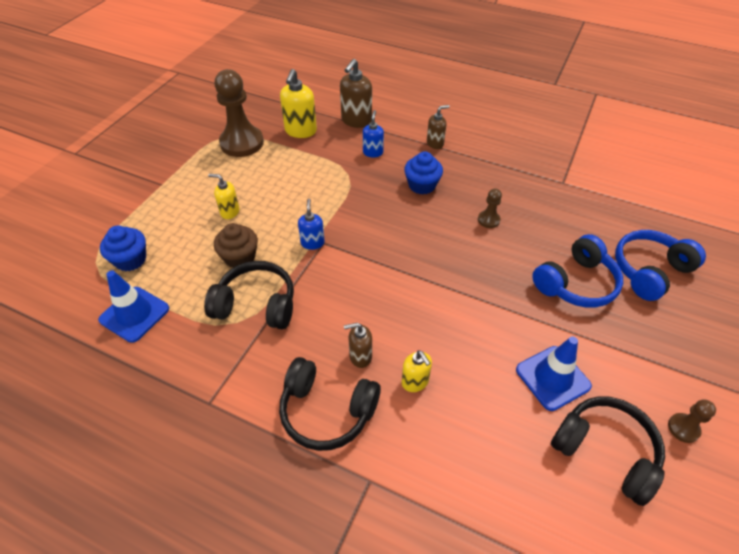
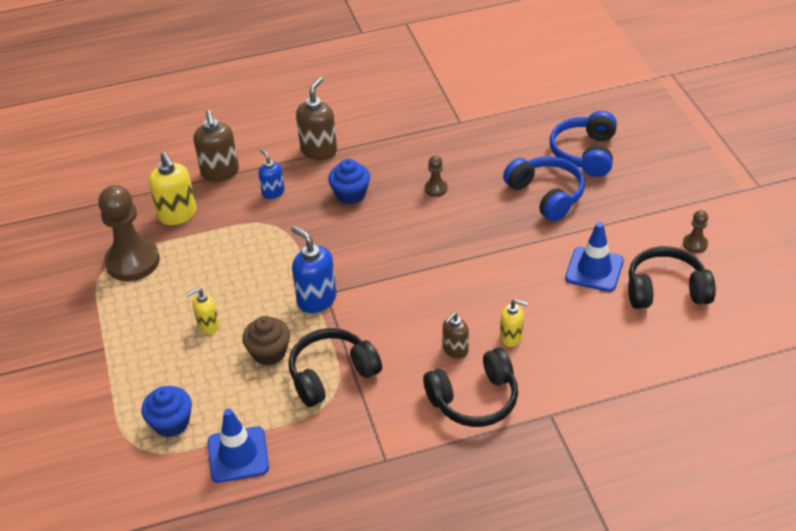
camera: 40 degrees left, 5 degrees down
(312, 243) = (316, 299): blue soap dispenser -> blue soap dispenser, size x1.64
(435, 143) = (319, 150): brown soap dispenser -> brown soap dispenser, size x1.64
(575, 283) = (546, 195): blue headphones -> blue headphones turned 45 degrees counterclockwise

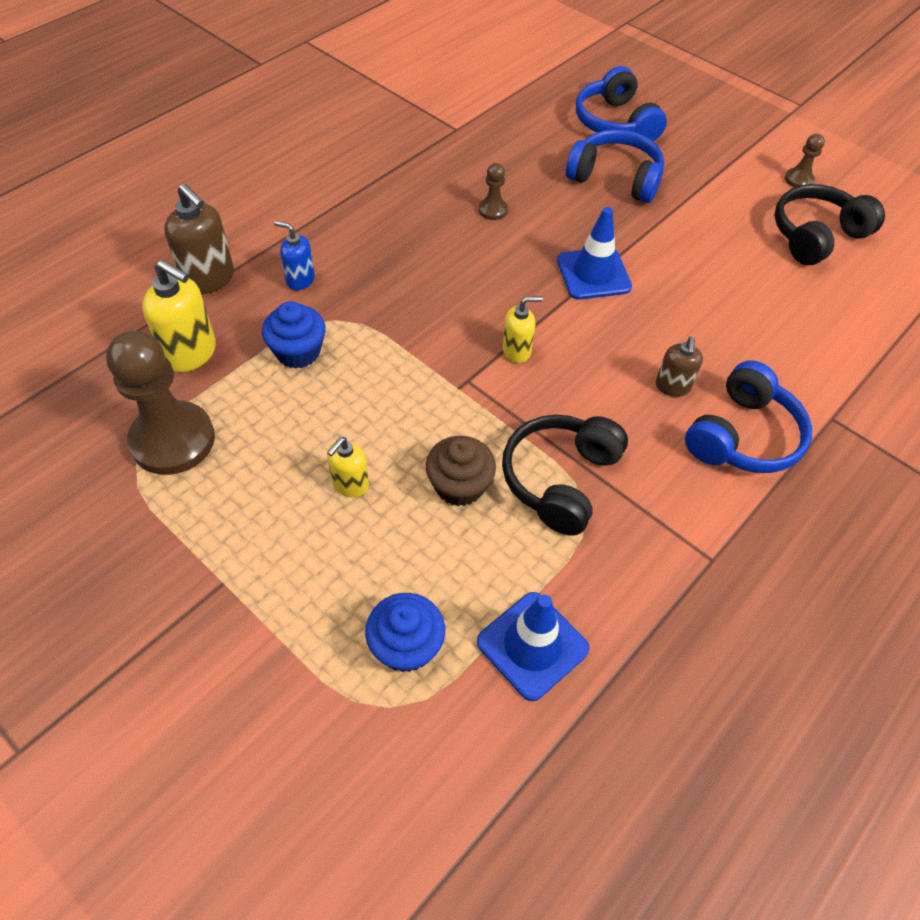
camera: 35 degrees left, 10 degrees up
(316, 299) = (463, 392): blue soap dispenser -> none
(319, 150) = (318, 211): brown soap dispenser -> none
(350, 194) = (399, 249): blue cupcake -> blue cupcake (298, 352)
(474, 399) = (742, 436): black headphones -> blue headphones
(511, 337) = (717, 347): yellow soap dispenser -> yellow soap dispenser (517, 351)
(594, 269) = (731, 240): blue traffic cone -> blue traffic cone (593, 274)

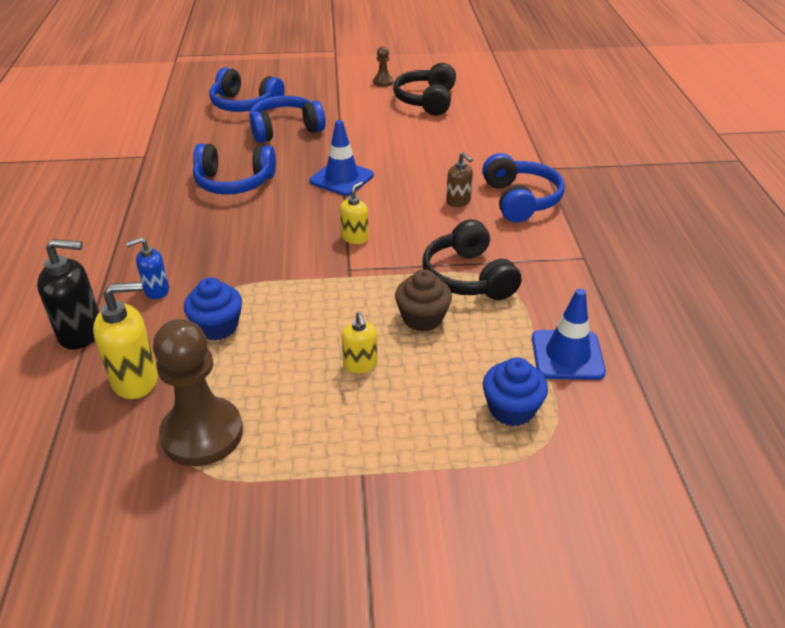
camera: 45 degrees left, 15 degrees down
(209, 279) = (81, 333): brown soap dispenser -> black soap dispenser
(493, 210) = (234, 182): brown pawn -> blue headphones

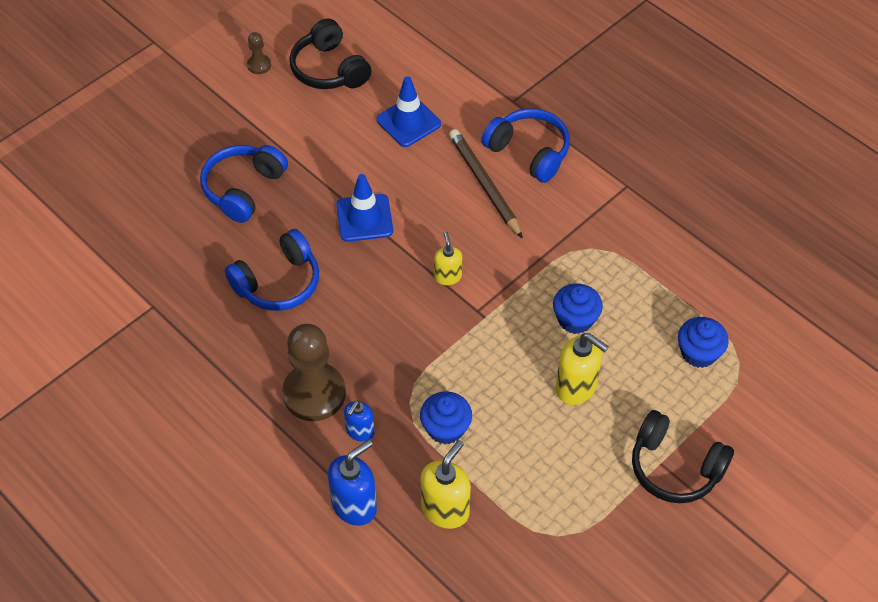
camera: 40 degrees left, 15 degrees up
(81, 333) = (354, 505): black soap dispenser -> blue soap dispenser
(202, 434) = (538, 511): brown pawn -> brown pawn (314, 393)
(245, 104) = (162, 179): blue headphones -> none
(360, 365) = (576, 387): yellow soap dispenser -> yellow soap dispenser, size x1.64
(422, 318) = (575, 319): brown cupcake -> blue cupcake
(458, 201) = (484, 184): brown soap dispenser -> brown pencil
(468, 277) = (568, 259): black headphones -> black headphones (675, 467)
(567, 355) = (693, 285): blue traffic cone -> blue traffic cone (408, 122)

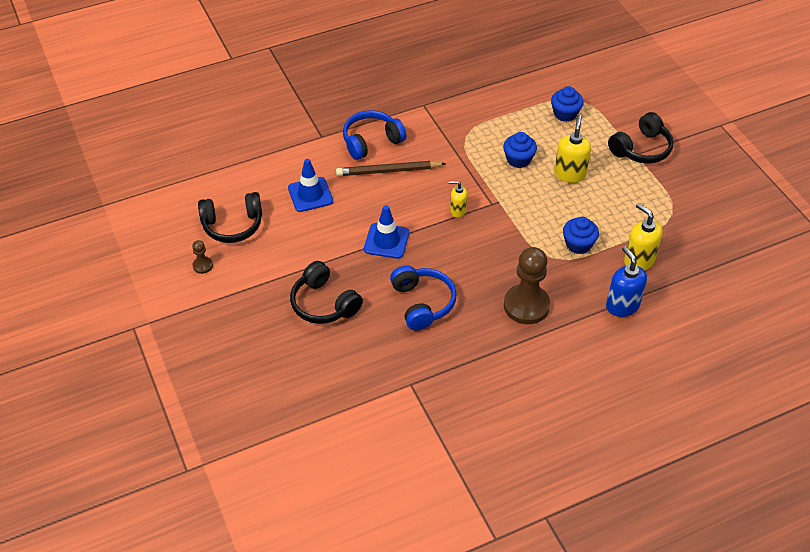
camera: 70 degrees left, 5 degrees down
(243, 189) = (324, 303): blue headphones -> black headphones
(360, 431) = (565, 288): blue soap dispenser -> none
(576, 387) = (570, 174): yellow soap dispenser -> yellow soap dispenser turned 45 degrees counterclockwise

